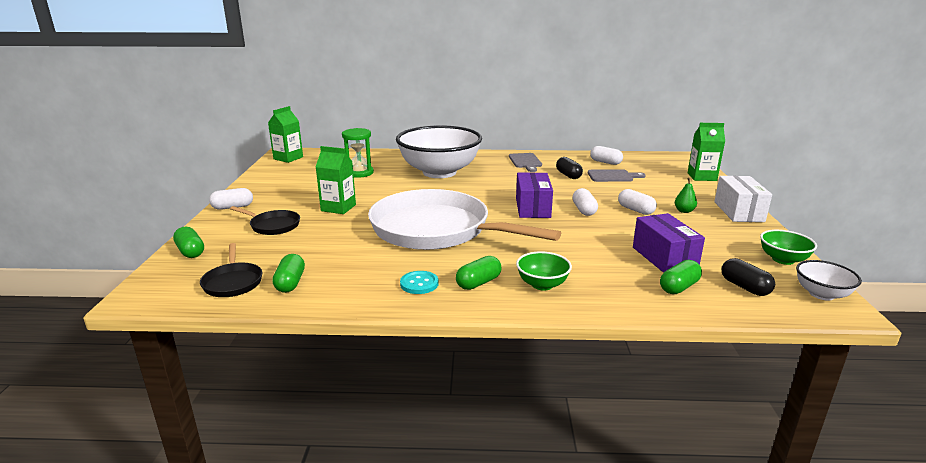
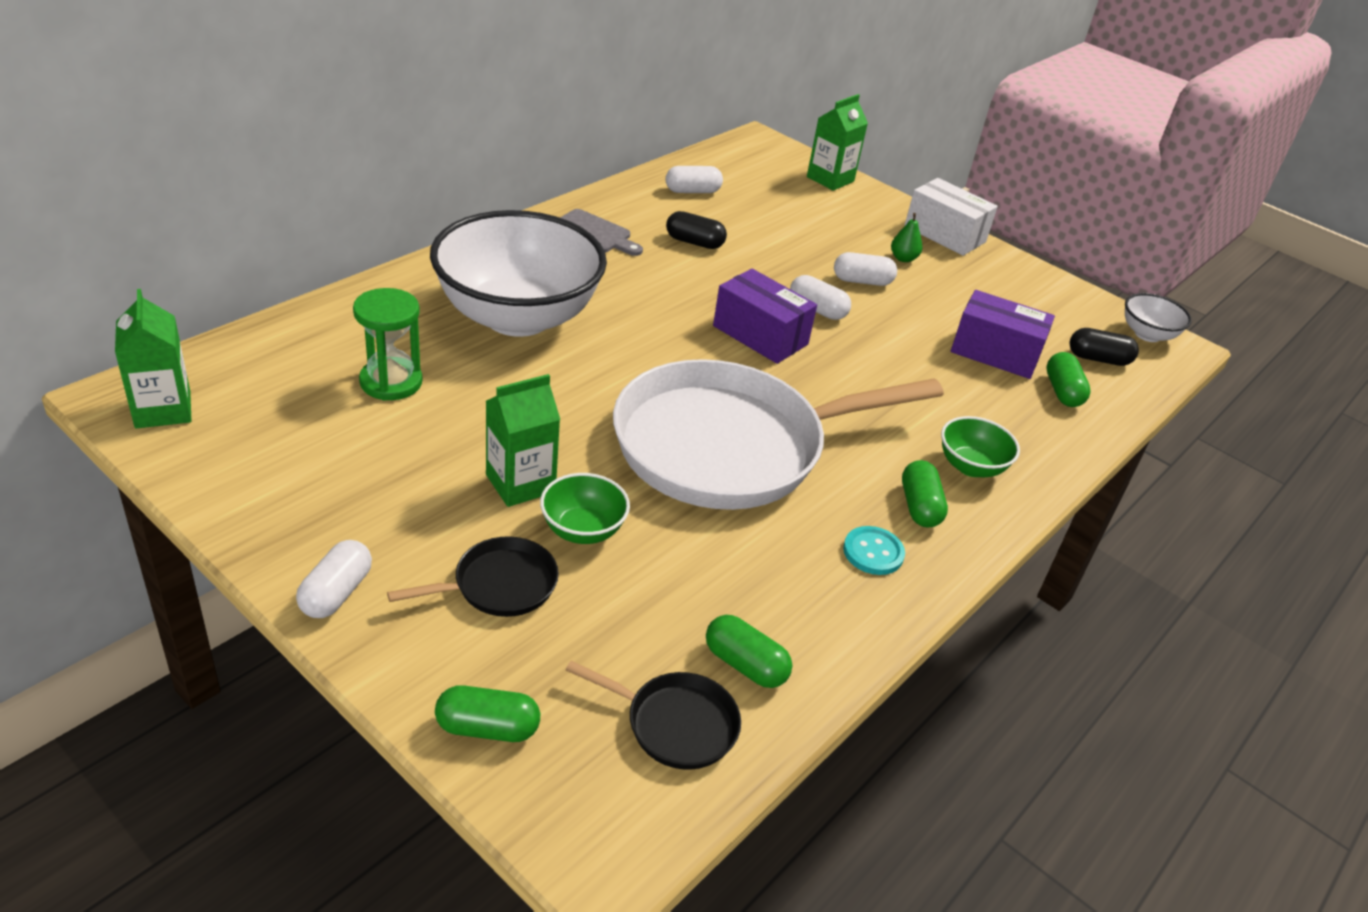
camera: 55 degrees left, 15 degrees up
(612, 176) = (744, 220): grey cutting board -> none
(783, 259) = (1069, 299): green bowl -> green bowl (583, 530)

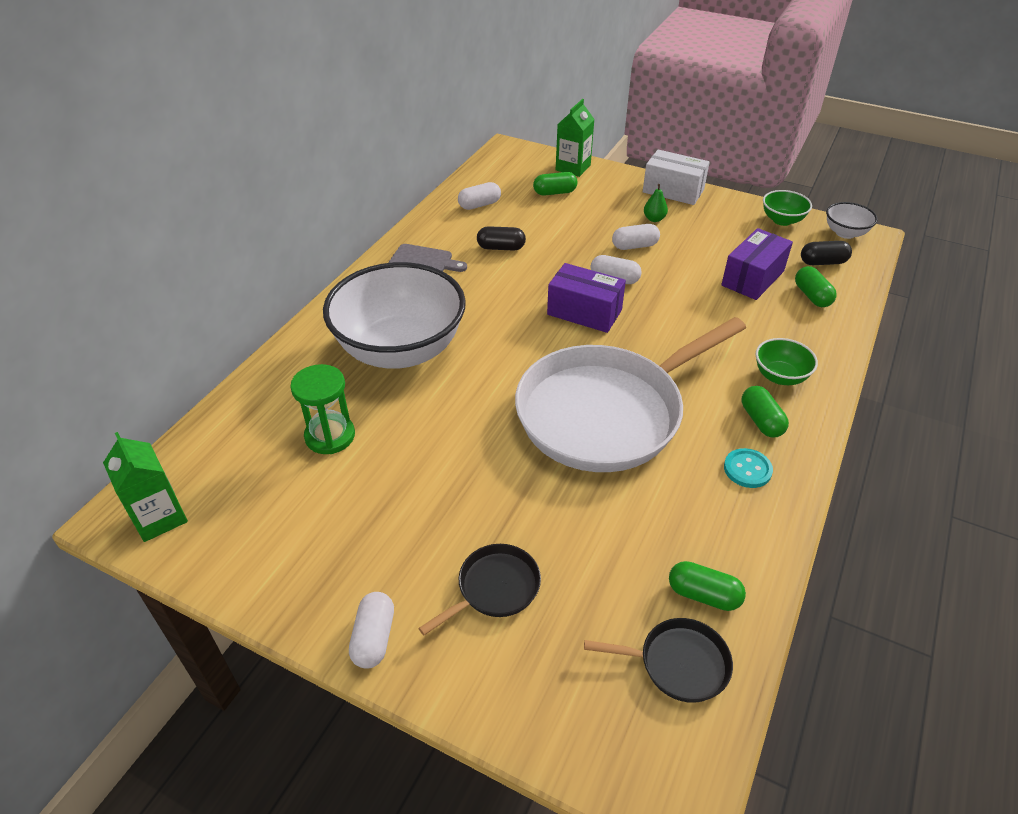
camera: 10 degrees left, 5 degrees up
(487, 728) = (543, 717): green capsule -> green capsule (555, 192)
(520, 483) = (469, 494): green carton -> none
(583, 530) = (534, 519): green bowl -> green bowl (782, 220)
(995, 353) = (752, 278): purple box -> purple box turned 60 degrees counterclockwise

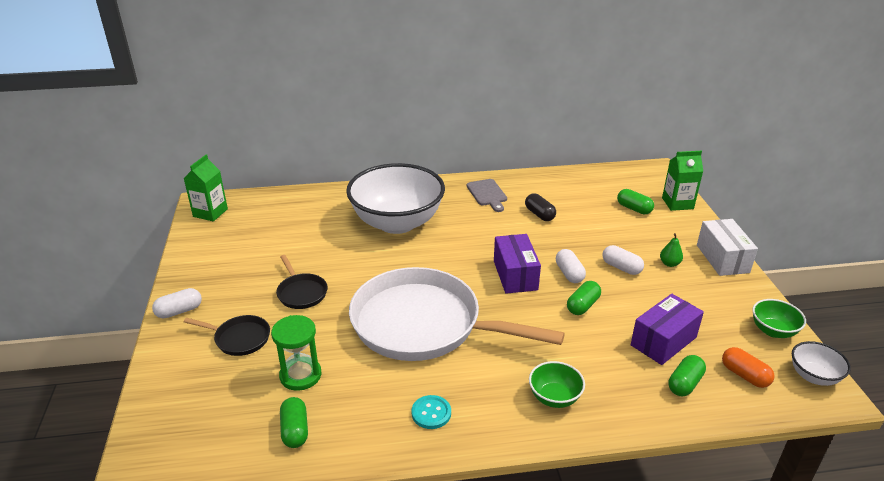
camera: 55 degrees right, 10 degrees down
(330, 436) = (305, 233): green hourglass -> green hourglass (300, 375)
(479, 205) = (574, 187): white capsule -> none
(677, 663) = (231, 437): black pan -> black pan (301, 292)
(752, 278) = (663, 341): purple box -> purple box turned 45 degrees counterclockwise
(761, 421) = (491, 403): green capsule -> green capsule (582, 305)
(822, 262) = (744, 375): black capsule -> orange capsule

